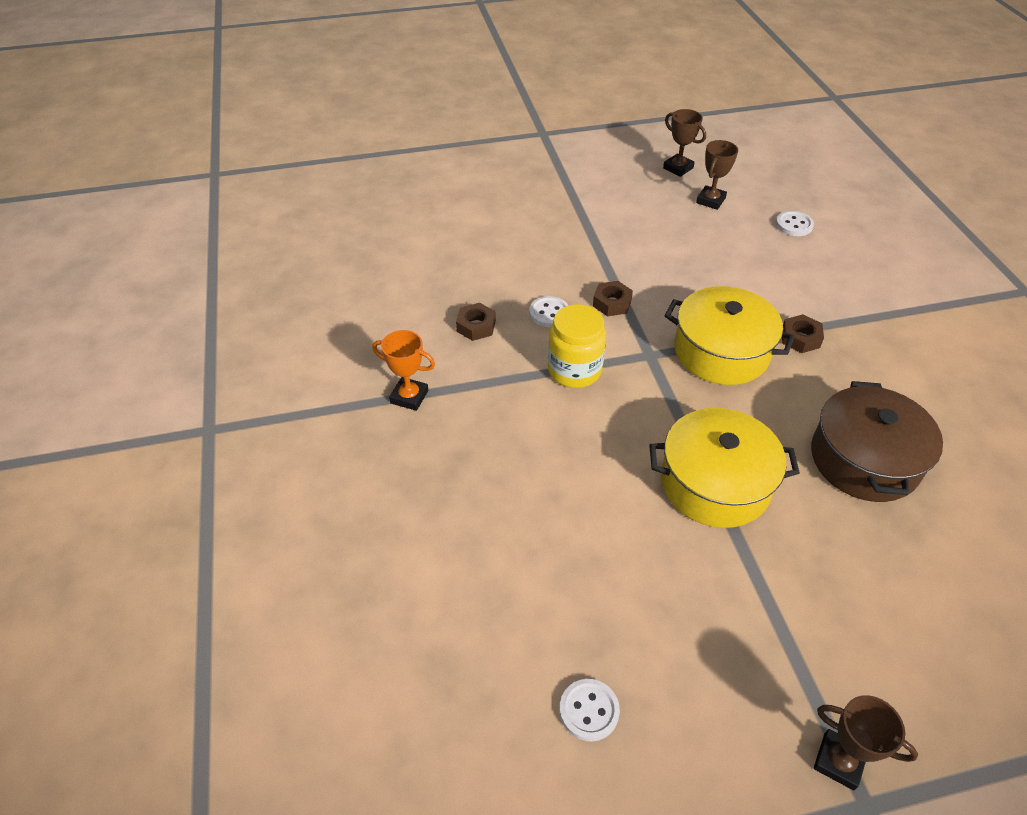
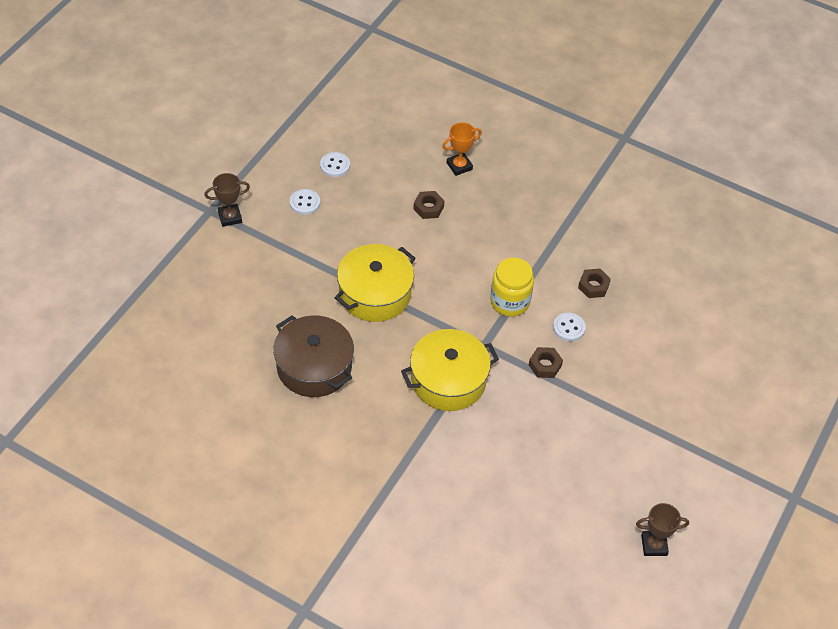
camera: 130 degrees right, 5 degrees up
(409, 397) = (566, 221): orange trophy -> orange trophy (459, 166)
(710, 200) = (591, 524): brown trophy -> none
(794, 225) = (511, 547): white button -> white button (305, 203)
(800, 338) = (414, 430): brown nut -> brown nut (428, 208)

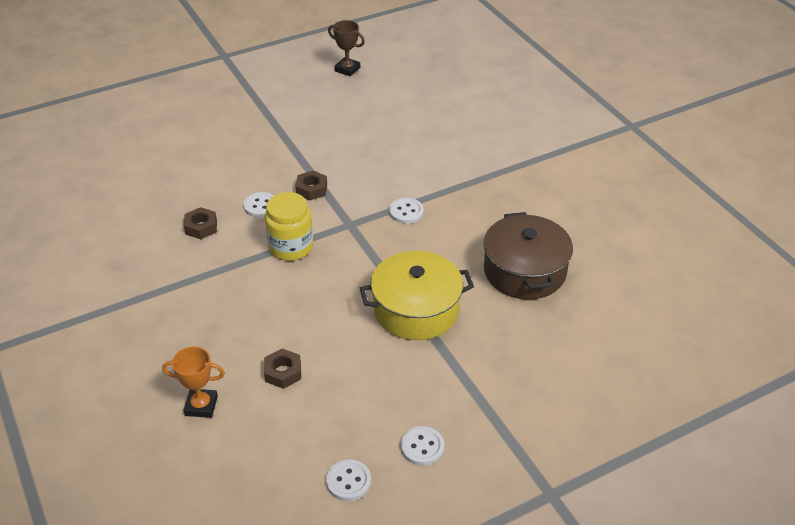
camera: 145 degrees left, 10 degrees down
(230, 217) = (529, 472): brown trophy -> none
(448, 380) = (406, 212): yellow pot -> white button

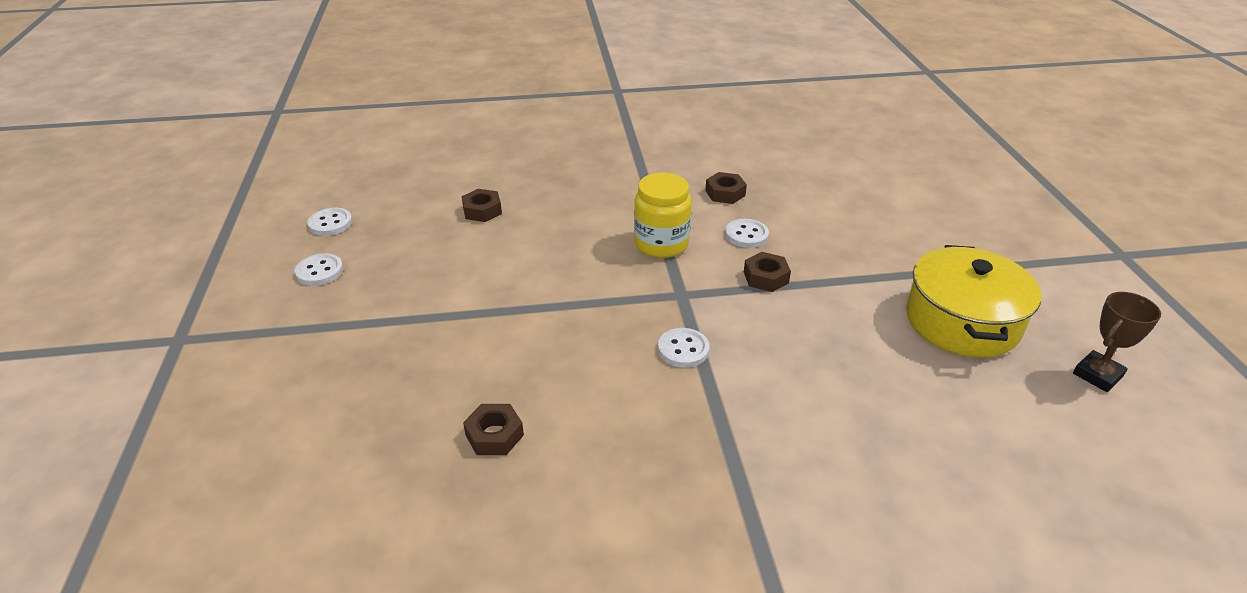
camera: 110 degrees right, 5 degrees down
(201, 406) = (481, 167): orange trophy -> none
(416, 309) = (498, 313): yellow pot -> yellow pot (962, 321)
(524, 271) = (494, 435): brown pot -> brown nut

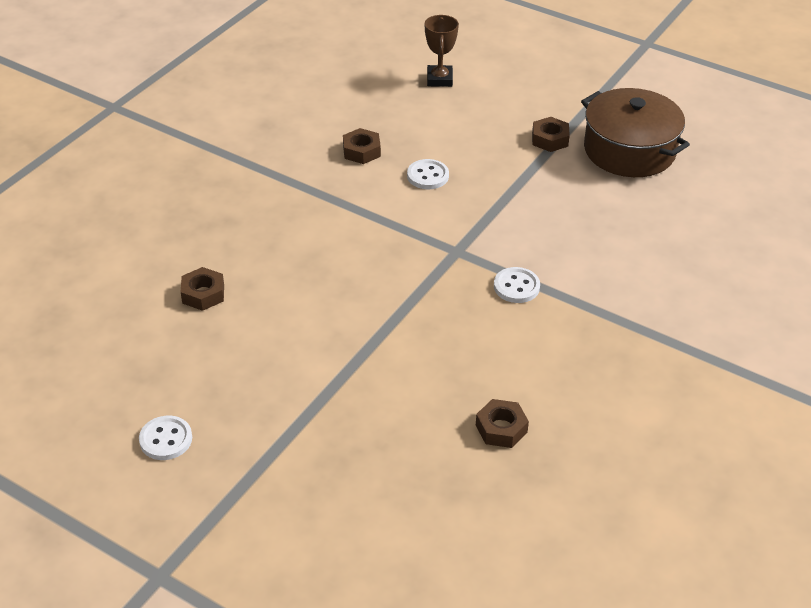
camera: 50 degrees left, 5 degrees up
(330, 223) = (90, 400): white button -> none
(661, 244) = (384, 223): yellow jar -> none
(766, 277) = (487, 200): brown nut -> brown nut (550, 139)
(962, 321) = (629, 150): yellow pot -> brown pot
(1097, 375) = (727, 137): brown trophy -> brown trophy (439, 79)

